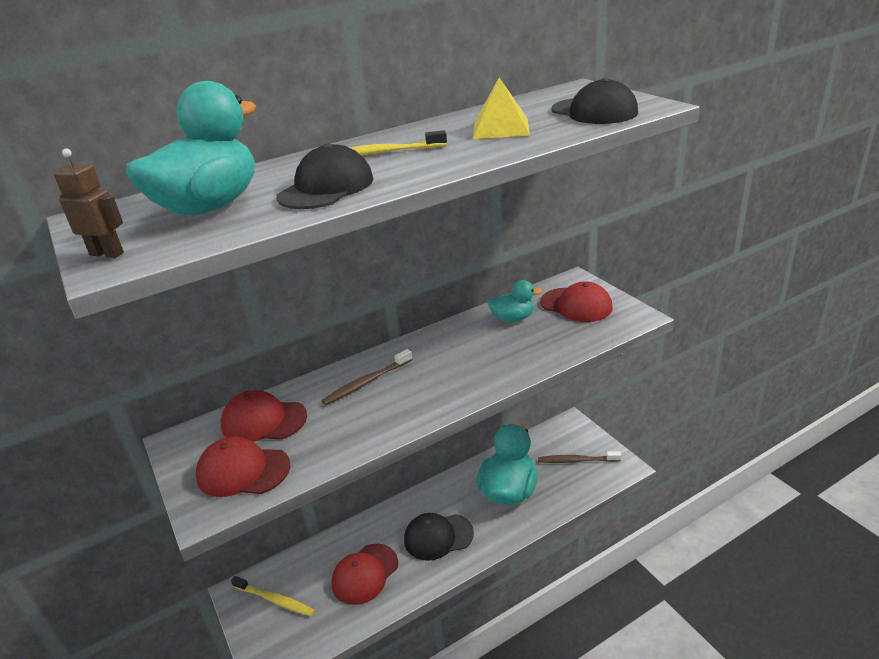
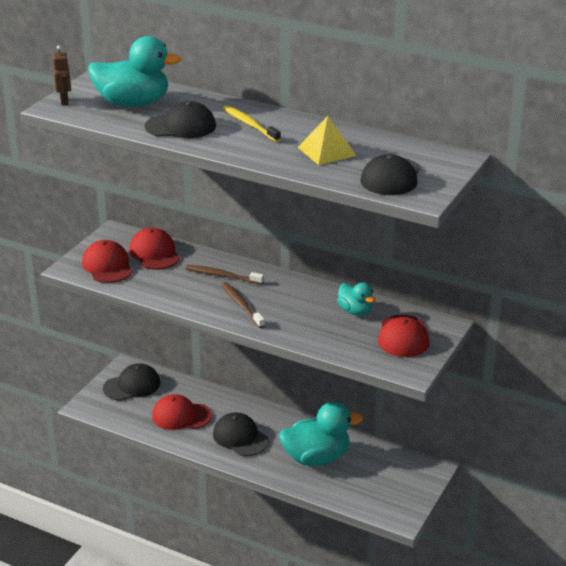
camera: 55 degrees right, 0 degrees up
(275, 600) = (132, 385): yellow toothbrush -> black cap
(576, 460) = (385, 485): brown toothbrush -> brown toothbrush (241, 305)

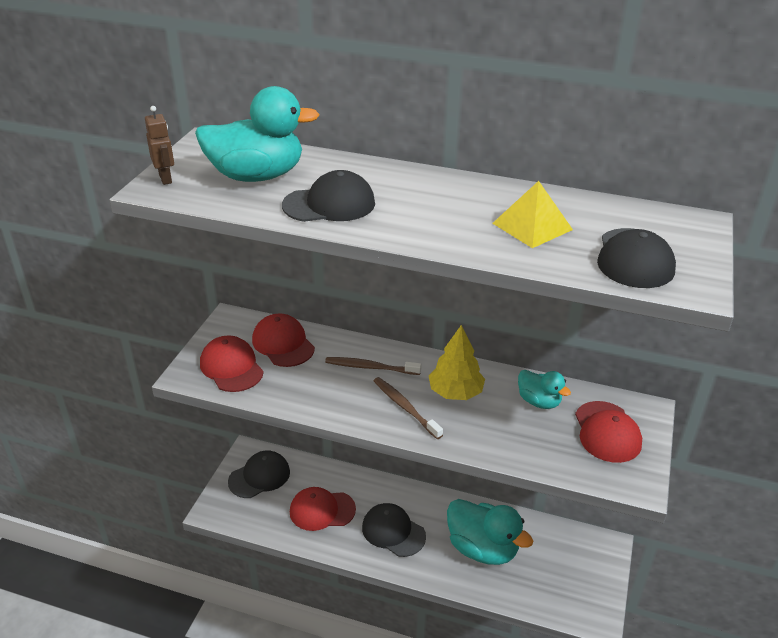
camera: 10 degrees left, 5 degrees up
(249, 124) = (416, 194): yellow toothbrush -> none
(287, 299) = (455, 392): none -> yellow tree
(316, 458) = (482, 548): turquoise duck -> turquoise duck turned 60 degrees clockwise

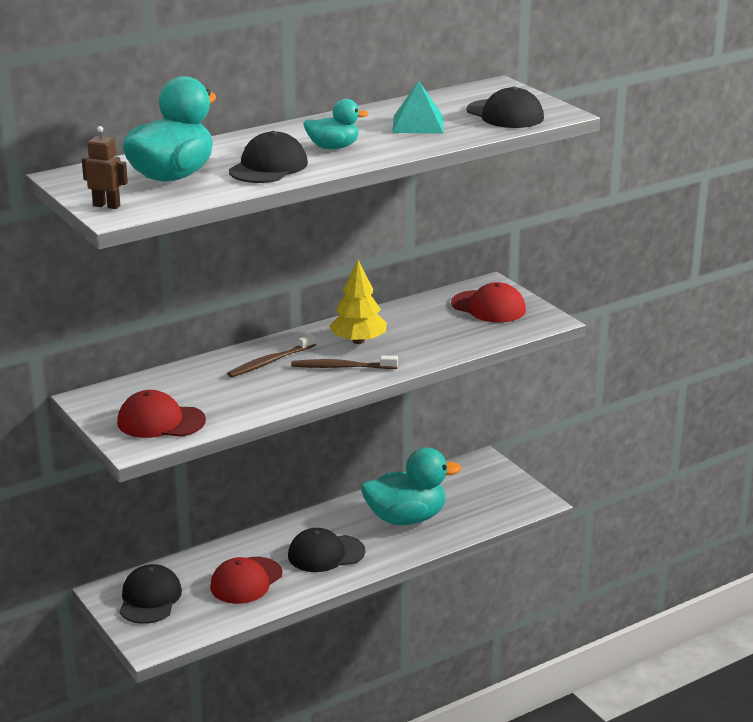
camera: 50 degrees left, 10 degrees down
(283, 344) = (171, 387): red cap -> none
(532, 226) = (418, 124): yellow pyramid -> turquoise pyramid
(539, 401) = (420, 315): turquoise duck -> turquoise duck (333, 147)

